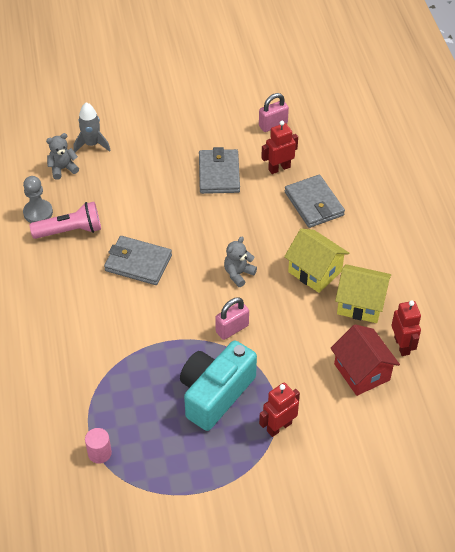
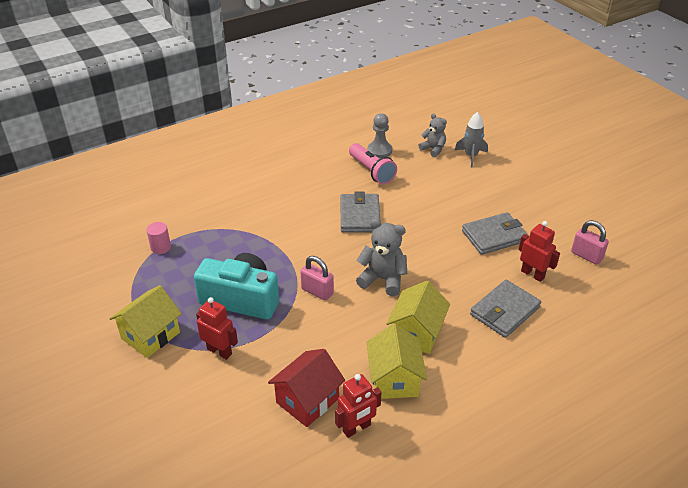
camera: 70 degrees right, 10 degrees down
(234, 483) = (150, 335): none -> yellow house
(238, 274) = (383, 279): grey teddy bear -> grey teddy bear, size x1.52

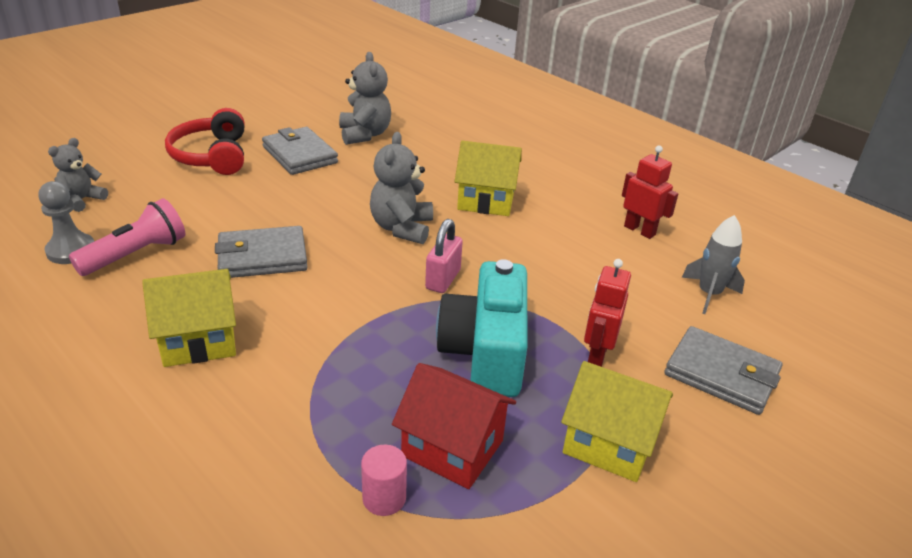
camera: 105 degrees left, 5 degrees down
(307, 400) = (627, 266): red house -> red house (452, 448)
(394, 379) = (561, 211): yellow house -> yellow house (199, 340)
(471, 156) = (110, 169): grey rocket -> grey rocket (709, 294)
(491, 195) = (212, 156): none -> red headphones
(504, 311) = (429, 151): grey wallet -> grey wallet (721, 374)
(532, 274) = (365, 134): red robot -> grey teddy bear
(586, 256) = (327, 106): pink padlock -> none

